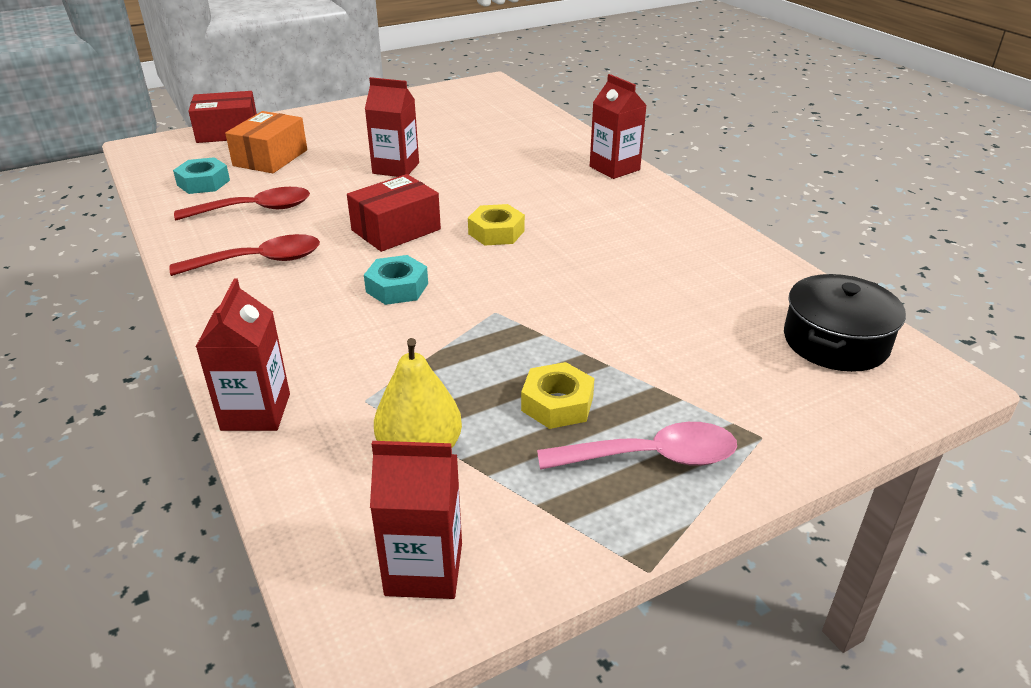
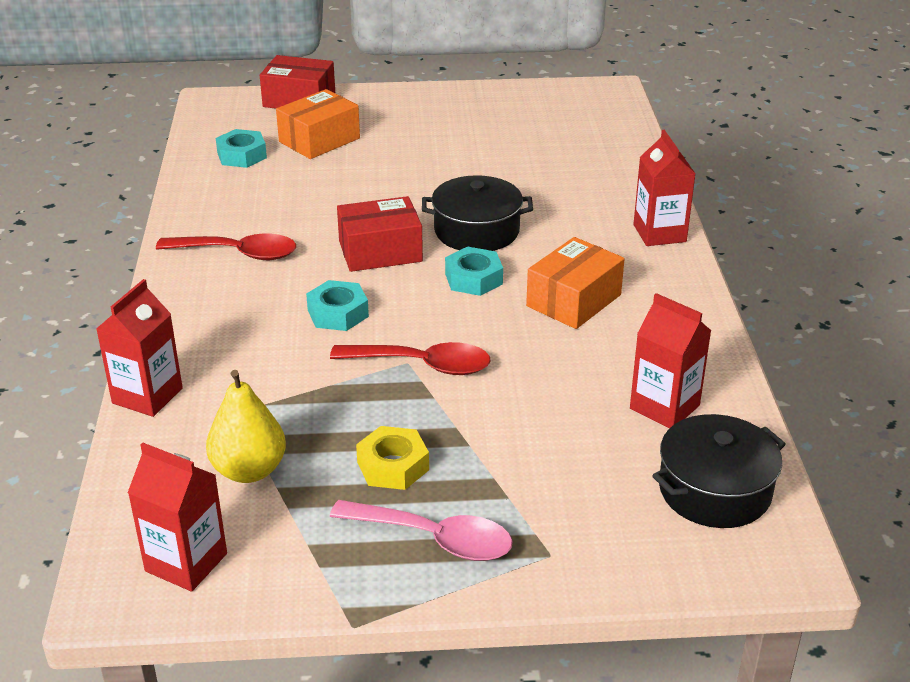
camera: 25 degrees right, 0 degrees up
(254, 209) = (268, 197): red spoon -> red spoon (422, 365)
(396, 168) = (430, 180): red carton -> red carton (664, 407)
(468, 197) = (476, 231): none -> black pot
(496, 232) = (473, 279): yellow nut -> turquoise nut
(593, 229) = (573, 300): none -> orange box

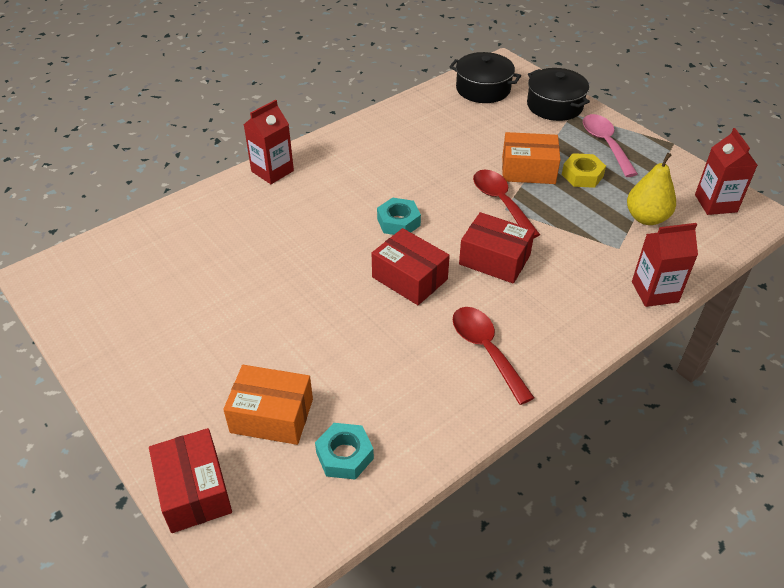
camera: 125 degrees left, 10 degrees up
(338, 313) = (494, 259): turquoise nut -> red box
(476, 231) = (340, 246): black pot -> black pot (554, 105)
(573, 300) = (381, 175): orange box -> orange box (528, 170)
(664, 407) = (442, 117): red carton -> none

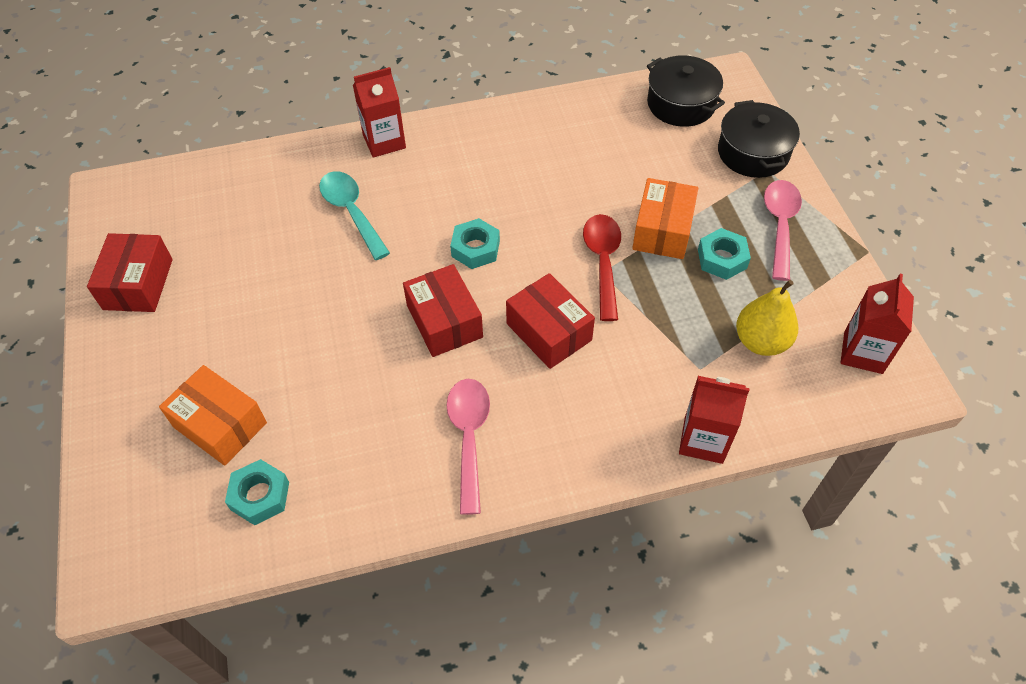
camera: 25 degrees right, 10 degrees up
(194, 490) = (110, 473): red box -> red box (138, 284)
(279, 227) = (352, 212): none -> turquoise spoon
(486, 350) = (469, 437): red spoon -> pink spoon
(528, 170) = (662, 230): orange box -> orange box turned 75 degrees clockwise
(582, 175) = (722, 259): yellow nut -> turquoise nut

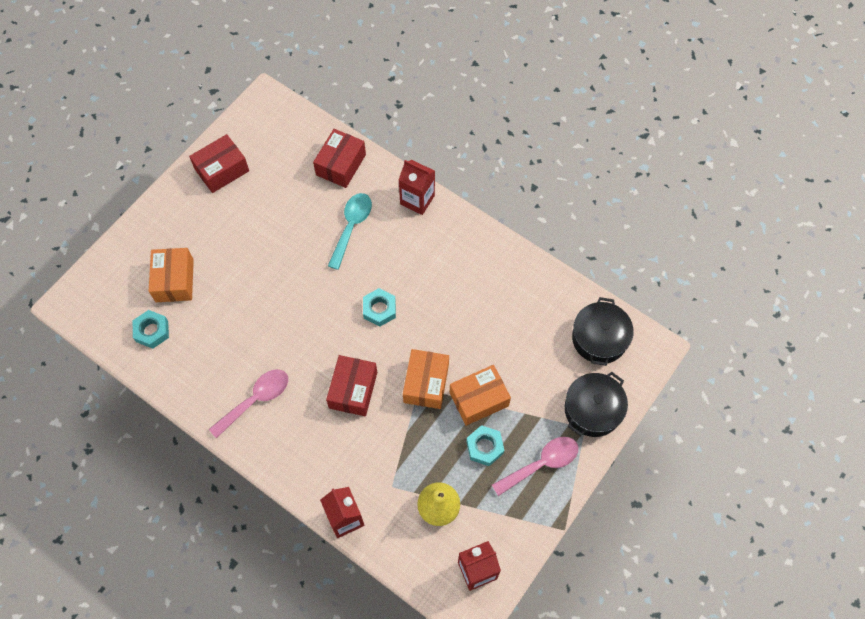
camera: 50 degrees right, 10 degrees up
(444, 321) = (317, 332): red box -> red box (341, 165)
(603, 262) = (426, 383): red spoon -> orange box

